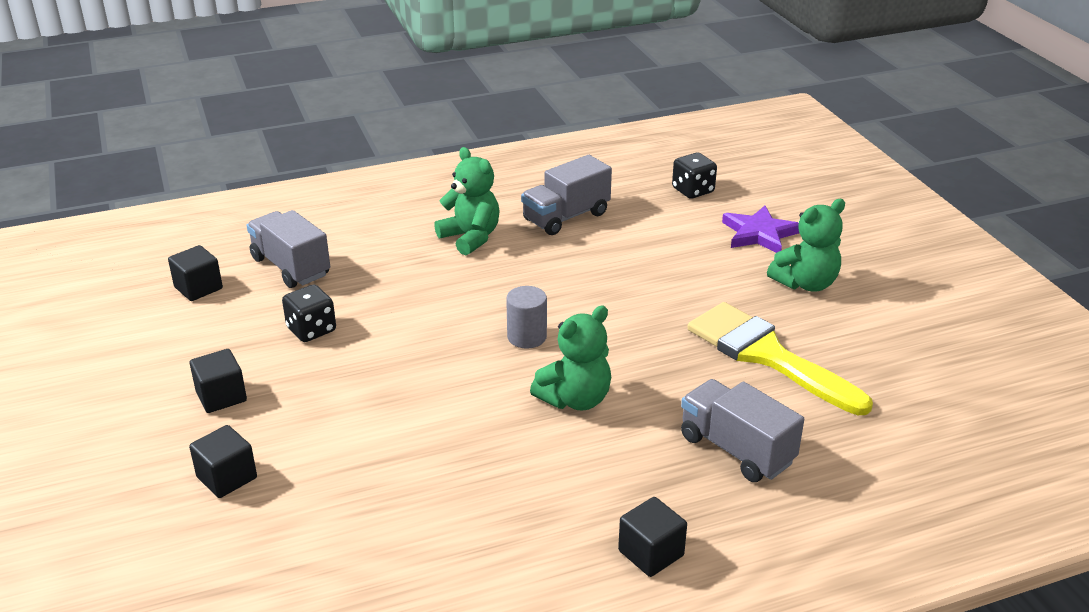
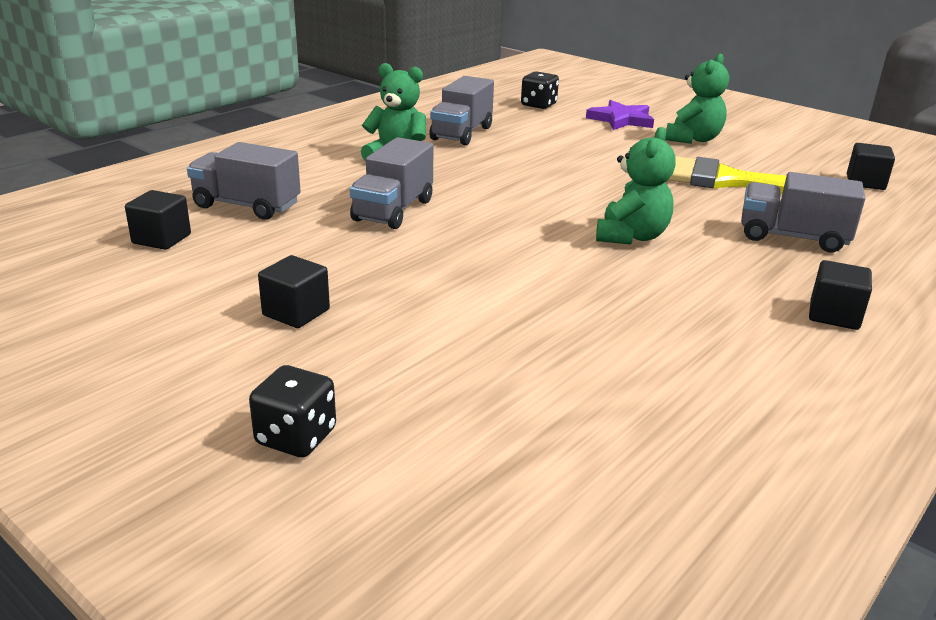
camera: 30 degrees left, 5 degrees down
(227, 477) = (387, 373): black cube -> black cube (865, 182)
(311, 330) = (328, 244): black dice -> black dice (296, 437)
(400, 305) = (393, 210): none -> grey truck
(527, 337) = (535, 208): grey cylinder -> none

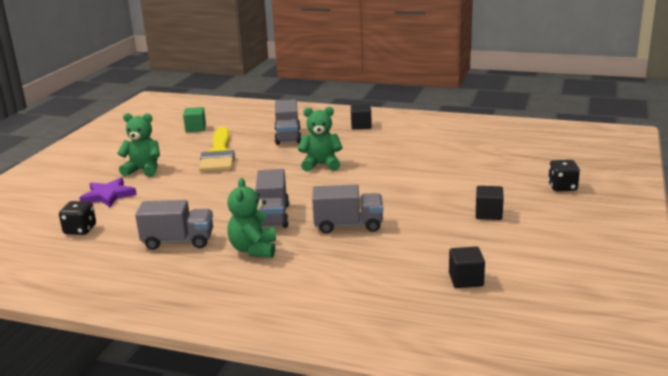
camera: 110 degrees left, 5 degrees down
(246, 206) = (390, 272): grey truck -> grey truck (272, 216)
(865, 182) = (195, 128): black cube -> green cube

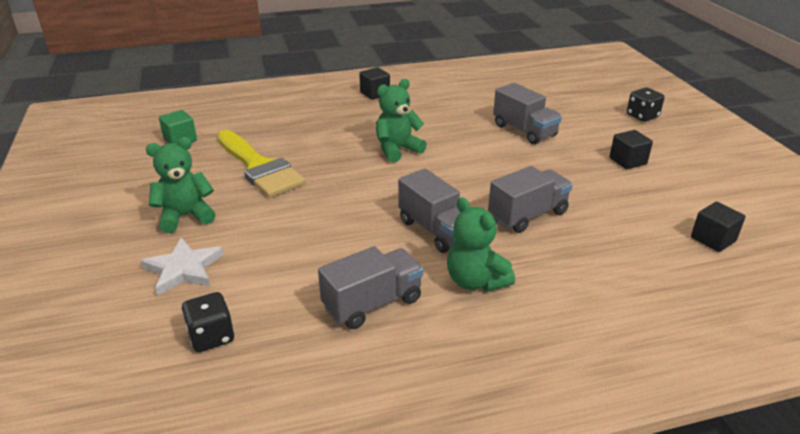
camera: 35 degrees left, 10 degrees up
(108, 195) = (183, 269): purple star -> white star
(288, 136) = (312, 124): grey truck -> grey truck (524, 131)

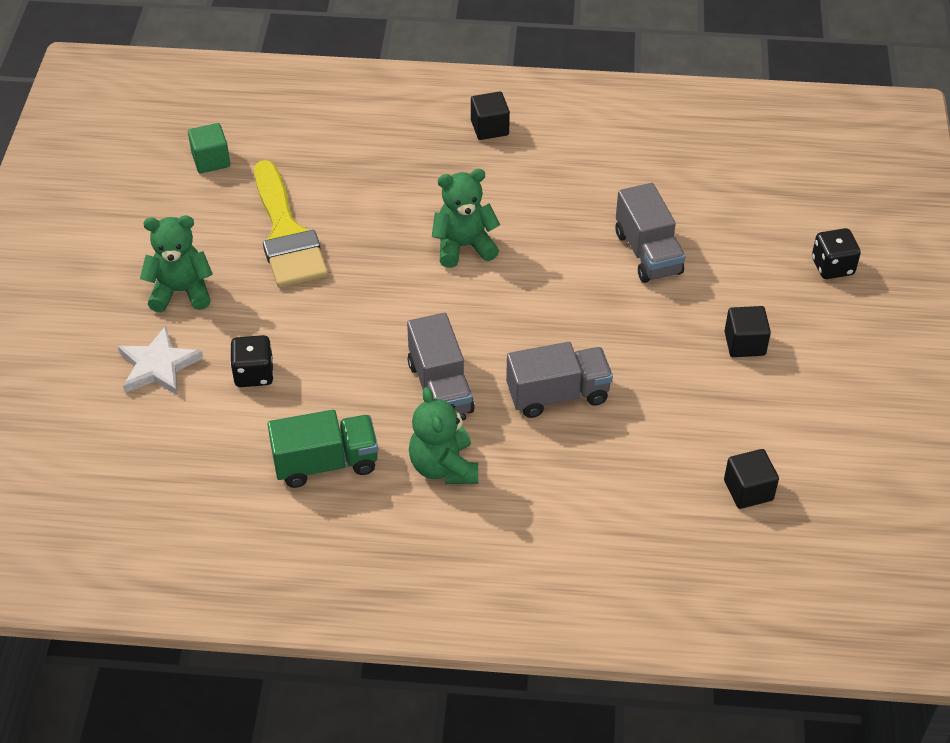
camera: 20 degrees right, 15 degrees up
(211, 337) = (160, 456): black dice -> black dice (254, 374)
(372, 303) = (326, 463): grey truck -> green truck

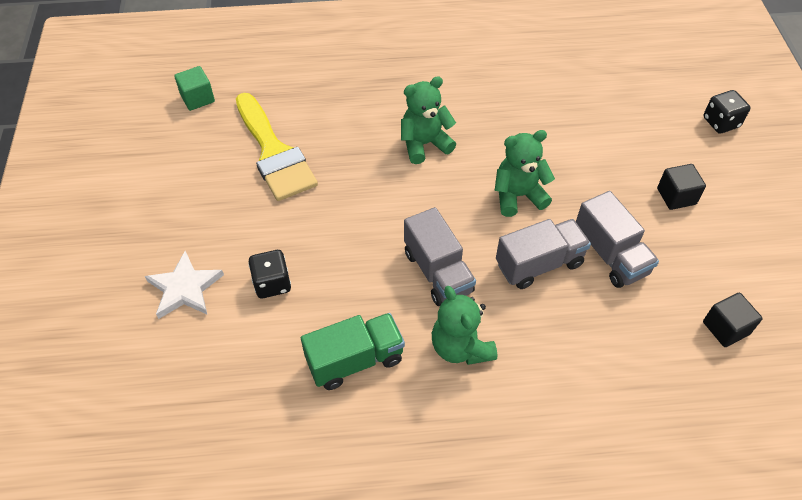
camera: 10 degrees left, 5 degrees up
(181, 291) = (193, 216): green teddy bear -> green teddy bear (518, 196)
(489, 128) = (419, 45): black cube -> none
(648, 253) = (574, 130): grey truck -> grey truck (610, 255)

